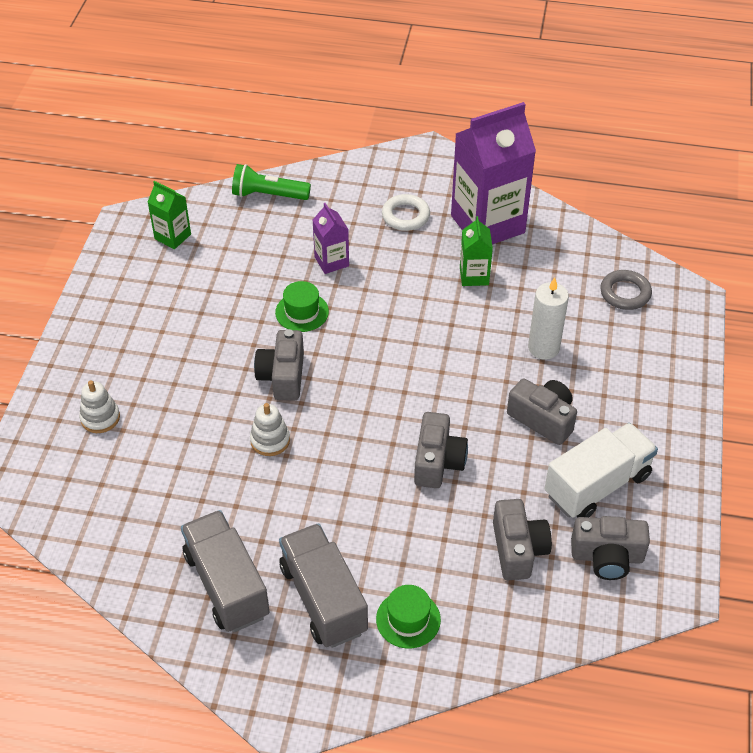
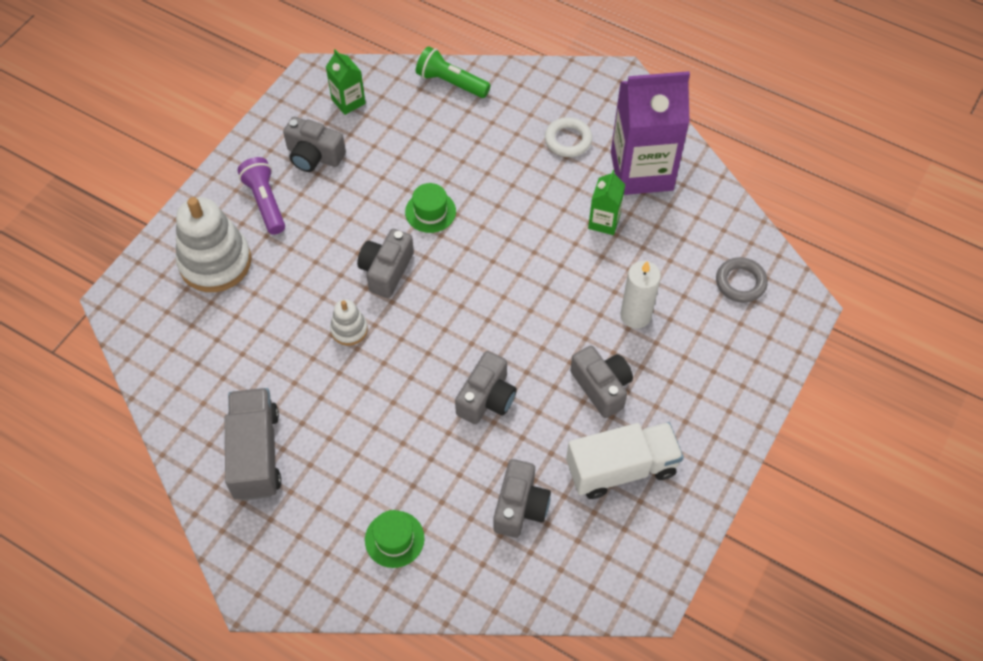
camera: 20 degrees right, 10 degrees up
(100, 418) = (215, 262): white stacking toy -> white stacking toy, size x2.02
(128, 348) = (265, 202): none -> purple flashlight
(323, 599) = (331, 495): grey truck -> none
(331, 261) = (479, 168): purple carton -> none
(607, 557) = (597, 541): grey camera -> grey camera (314, 156)

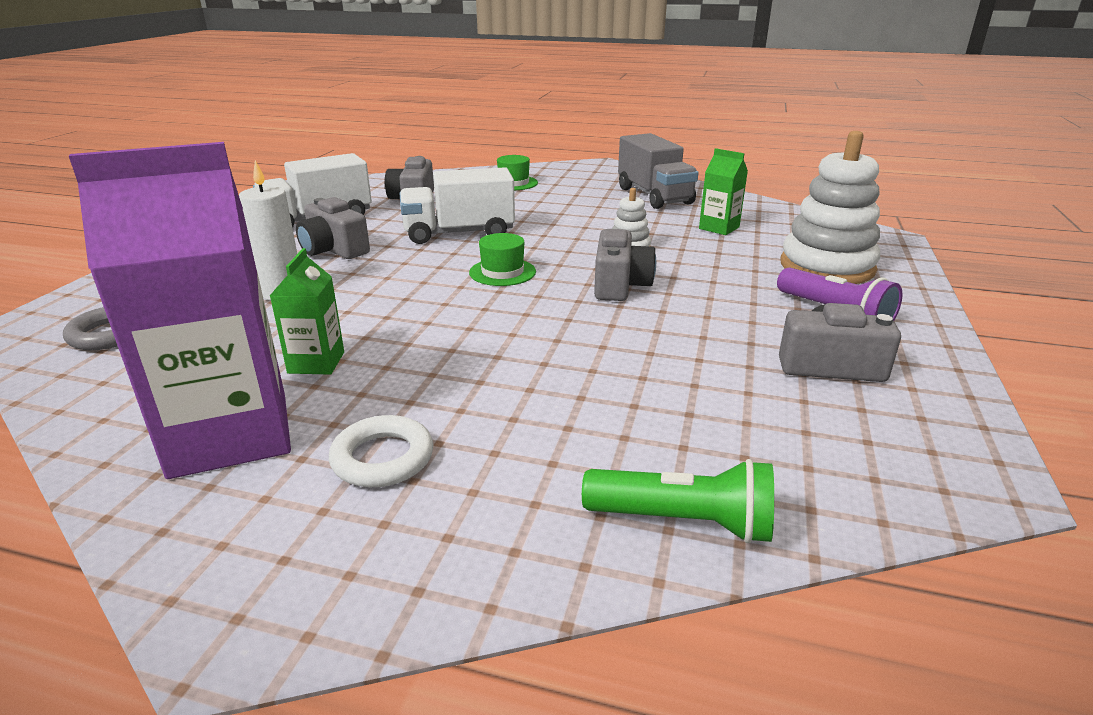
camera: 165 degrees right, 30 degrees down
(348, 101) = (861, 446): green carton -> green carton (719, 228)
(430, 211) = (597, 336): green hat -> green hat (502, 272)
(487, 398) = (459, 233): grey camera -> white truck

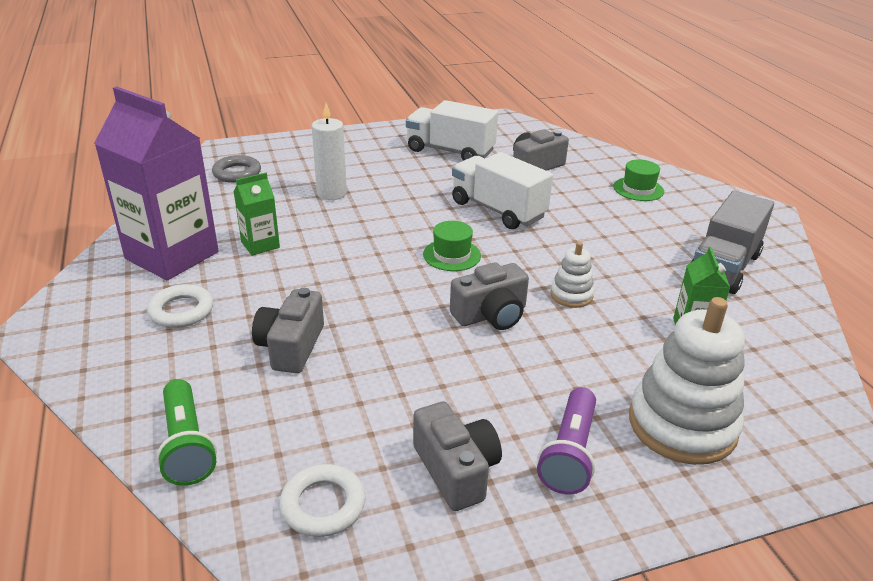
camera: 55 degrees right, 5 degrees up
(333, 250) = (410, 179): grey camera -> grey camera (291, 346)
(844, 449) = (323, 505): none -> white ring

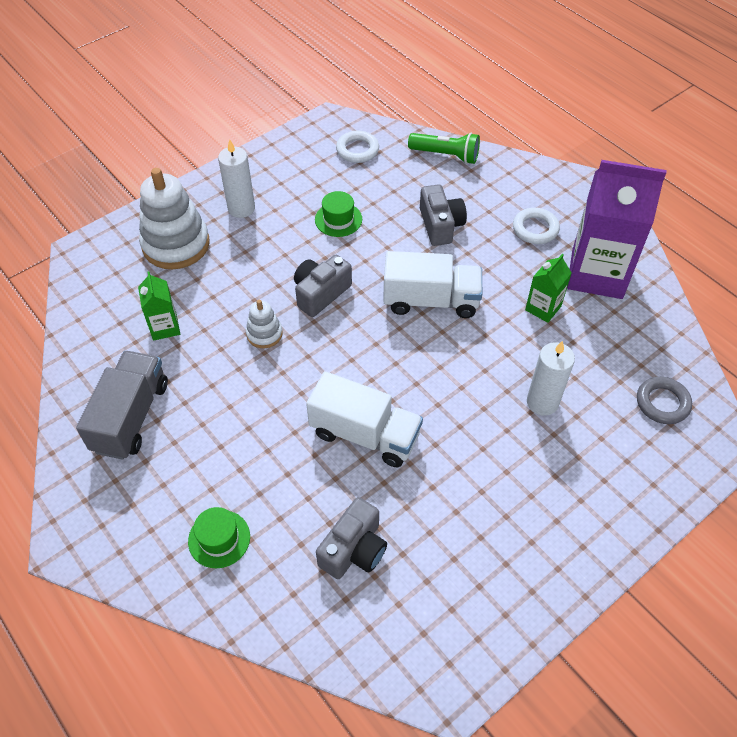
camera: 160 degrees right, 20 degrees up
(187, 445) = (446, 155): green flashlight -> green flashlight turned 150 degrees clockwise
(450, 151) = (471, 546): white truck -> white truck (430, 300)
(452, 255) = (379, 350): green hat -> green hat (338, 219)
(456, 470) = (300, 183): grey camera -> none
(569, 453) = (241, 208): purple flashlight -> white candle

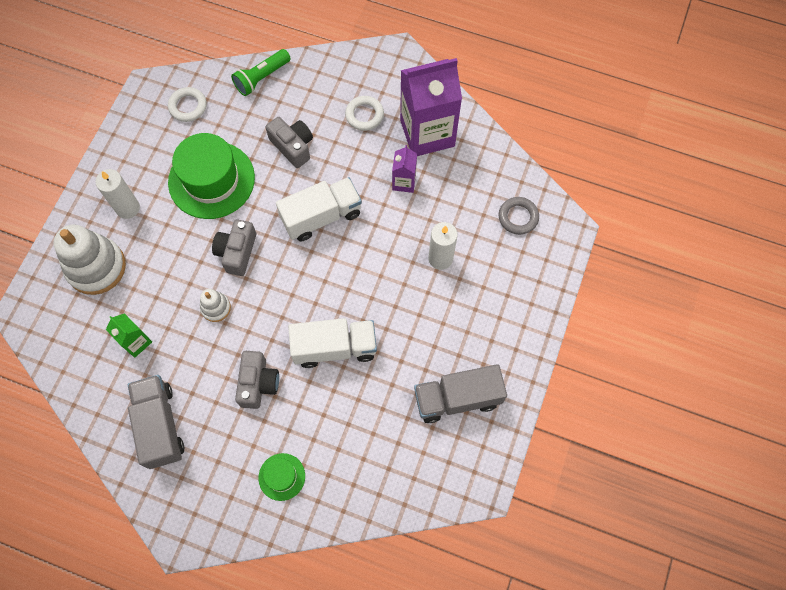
camera: 30 degrees left, 15 degrees up
(338, 219) = (211, 180): green hat -> green hat, size x2.10
(354, 549) = (375, 433): grey camera -> grey camera (258, 383)
(446, 155) = (261, 78): green flashlight -> green flashlight turned 150 degrees clockwise
(477, 564) = (457, 398): none -> grey truck
(543, 308) = (404, 182): green carton -> purple carton

